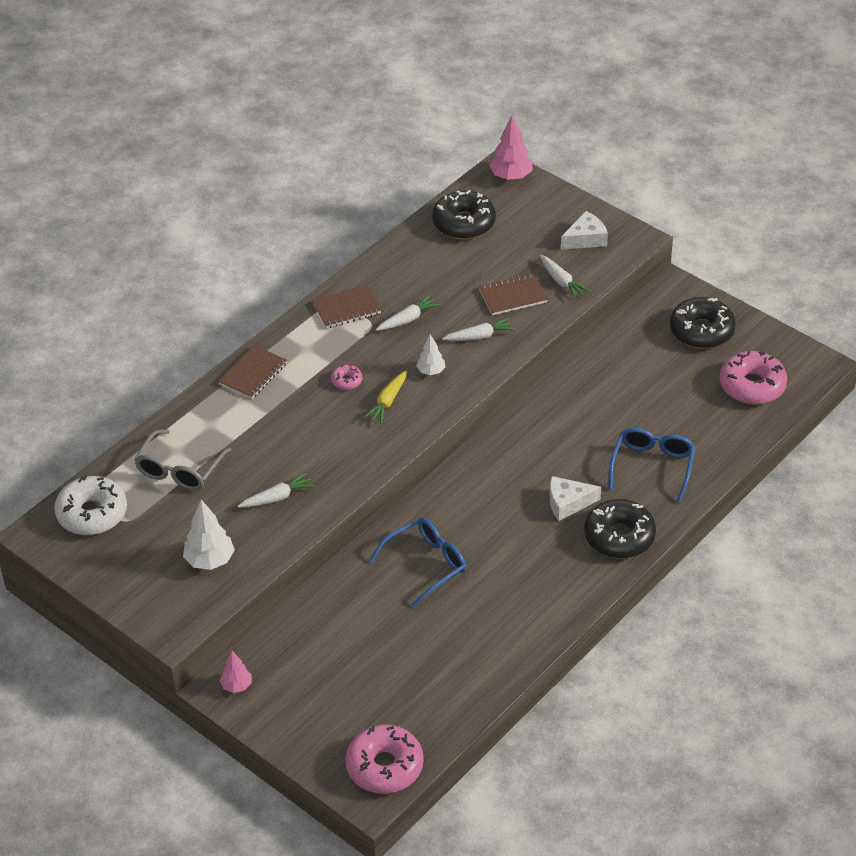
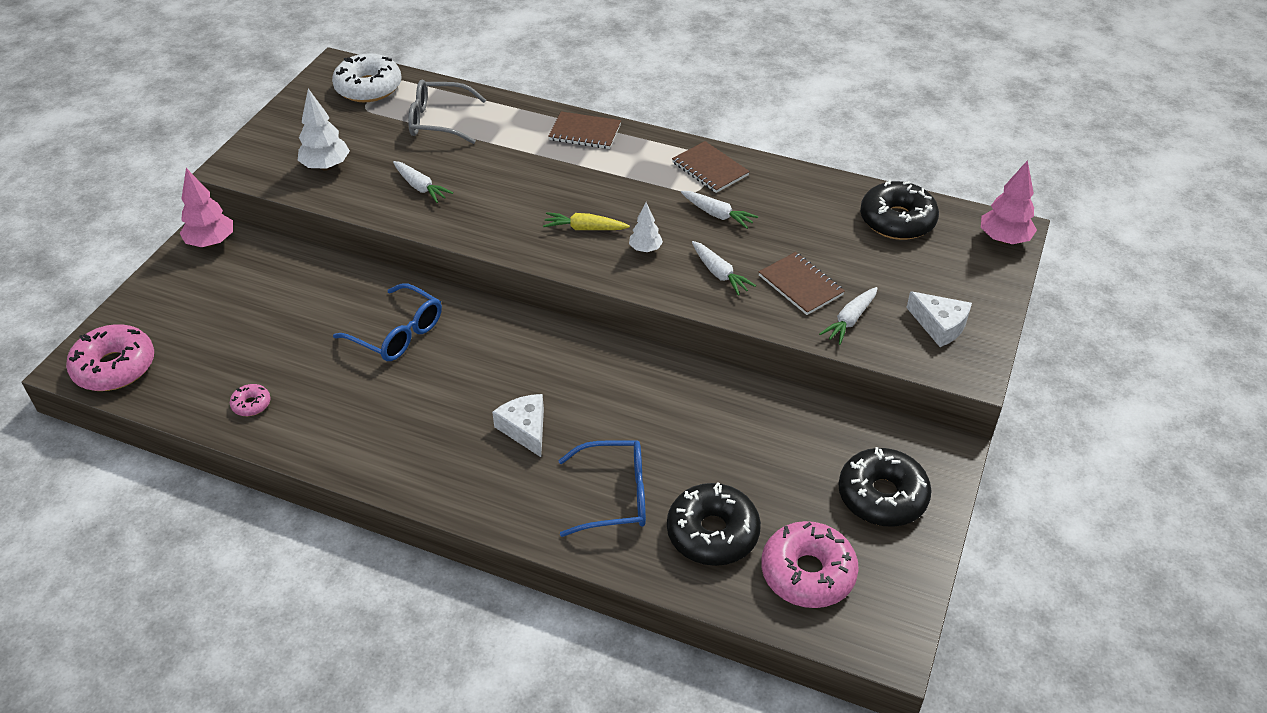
camera: 70 degrees right, 0 degrees up
(237, 686) = (211, 242): pink tree -> pink tree, size x1.63
(346, 381) = (602, 193): pink donut -> pink donut (251, 404)
(619, 536) = (485, 488): black donut -> black donut (712, 533)

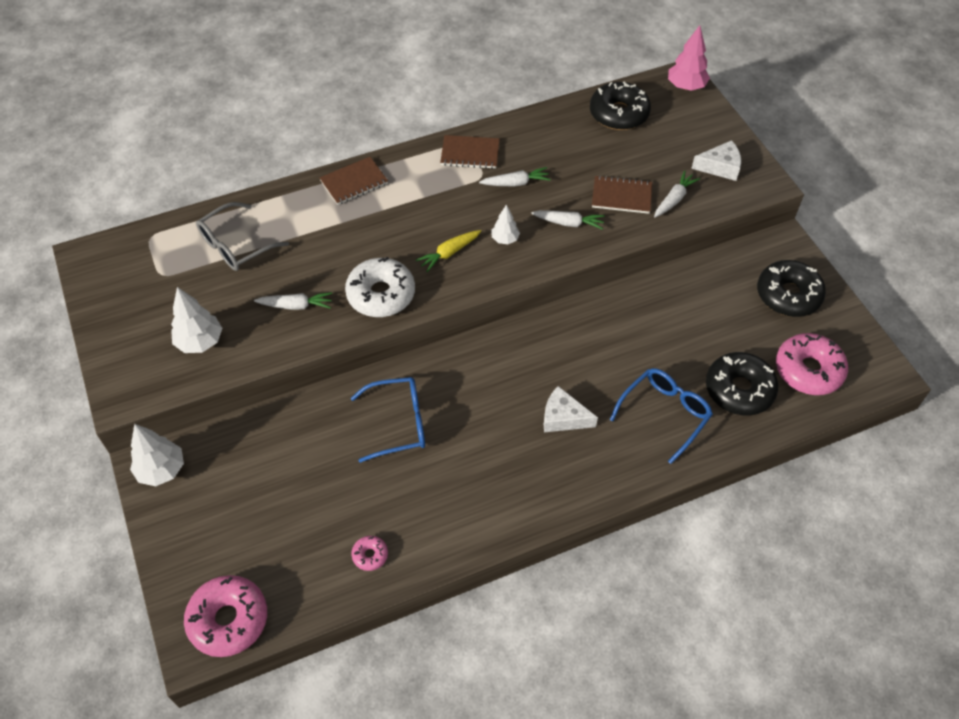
camera: 45 degrees left, 10 degrees up
(211, 242) = (162, 470): pink tree -> white tree
(368, 88) = (140, 256): white donut -> white donut (381, 294)
(850, 320) = (674, 199): white carrot -> white carrot turned 135 degrees counterclockwise

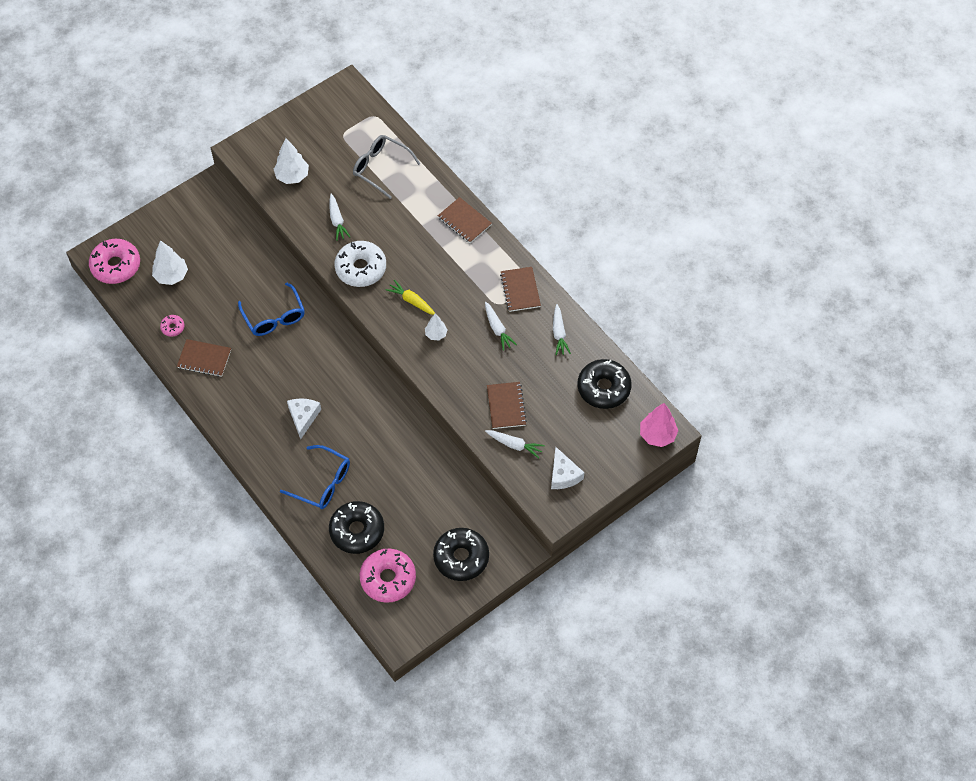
camera: 75 degrees right, 5 degrees up
(162, 470) = (208, 196): white tree -> white tree (171, 276)
(437, 521) = (204, 359): none -> brown notebook
(569, 223) = (465, 374): white carrot -> white carrot (559, 333)

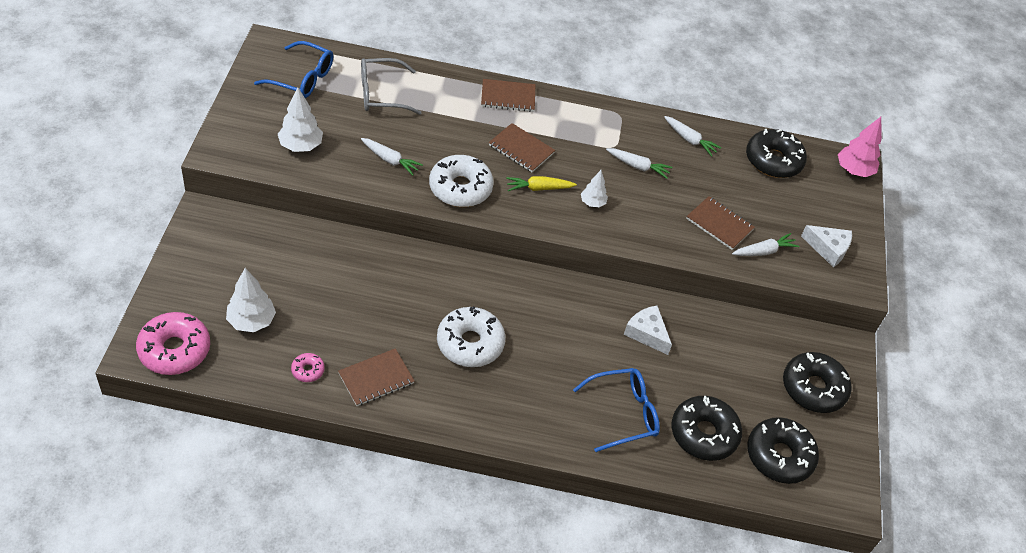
camera: 50 degrees left, 10 degrees down
(274, 317) = (405, 293): blue glasses -> blue glasses (302, 78)
(279, 375) = (470, 343): none -> white donut
(303, 417) = (537, 366): white cheese -> white cheese (647, 333)
(388, 578) = (779, 456): pink donut -> black donut
(520, 290) = (619, 125): brown notebook -> brown notebook (521, 149)

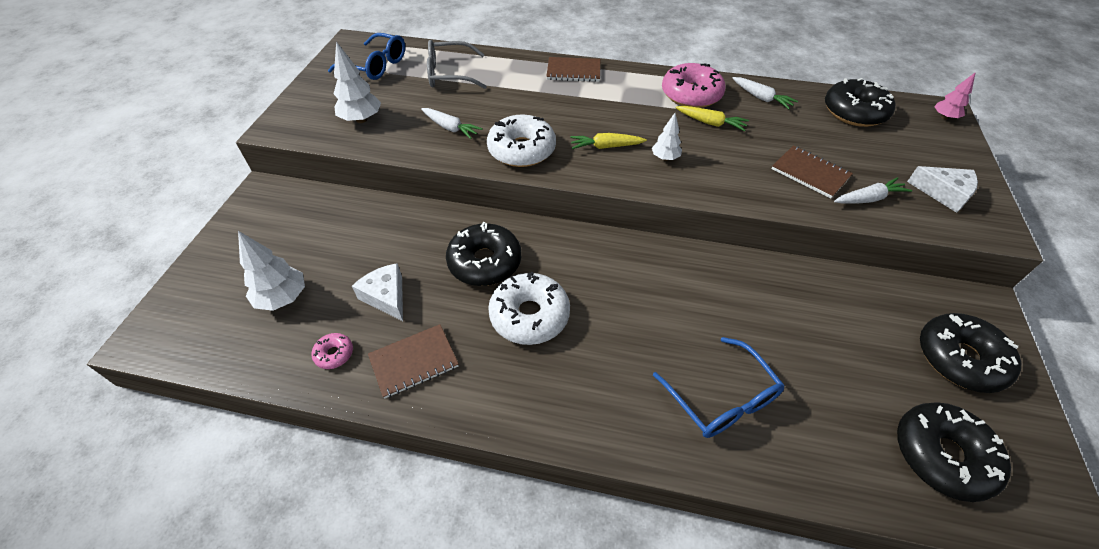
camera: 10 degrees right, 0 degrees up
(174, 350) = (186, 334): pink donut -> pink donut (691, 95)
(521, 149) = (586, 113): brown notebook -> none
(624, 413) = (722, 399): blue glasses -> blue glasses turned 75 degrees clockwise
(638, 166) = (710, 123): white carrot -> yellow carrot
(647, 333) = (738, 297): white cheese -> white cheese (386, 296)
(703, 434) = (831, 425): black donut -> black donut (485, 262)
(853, 171) = (944, 117): pink tree -> pink tree, size x0.61

